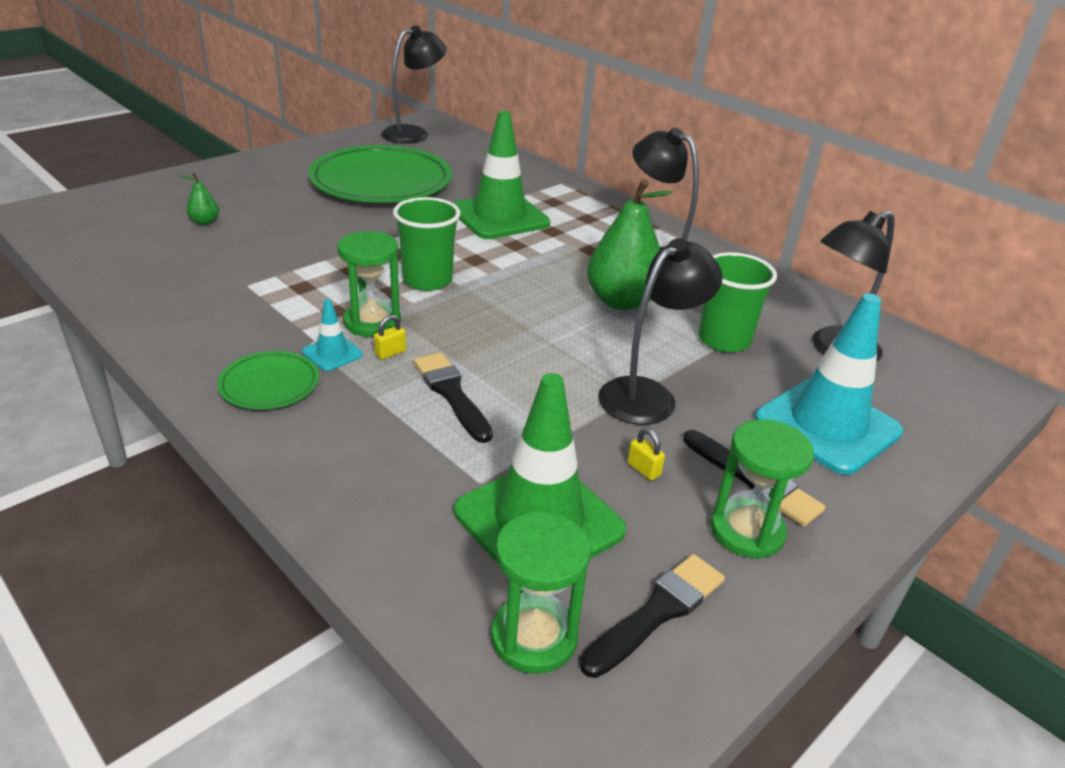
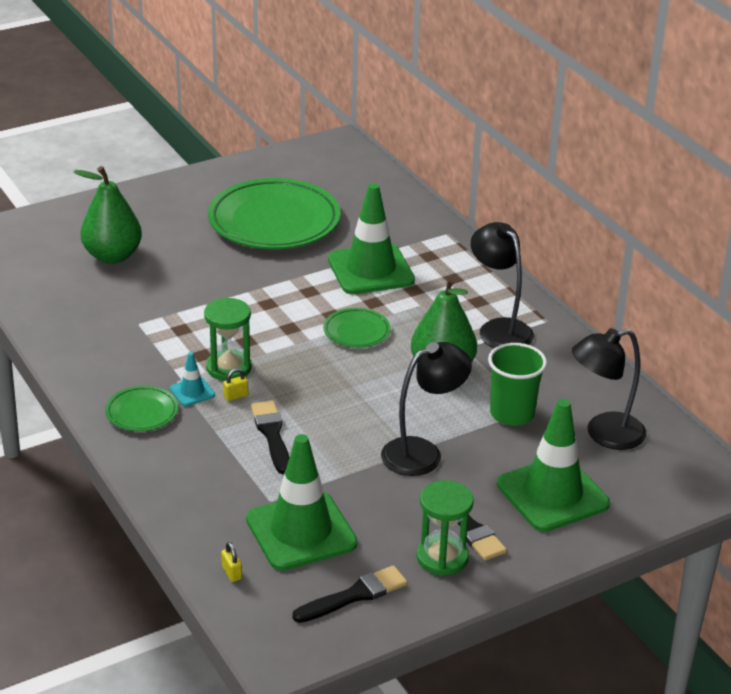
camera: 15 degrees right, 0 degrees up
(205, 222) = (112, 256): green pear -> green pear, size x2.29
(413, 133) = (323, 159): black lamp -> none
(427, 280) = (284, 332): green cup -> none
(509, 273) = (356, 331): none -> green plate
(534, 637) = (271, 597): green hourglass -> none
(643, 469) = (390, 508): yellow padlock -> yellow padlock (232, 573)
(827, 426) = (552, 494): turquoise traffic cone -> green traffic cone

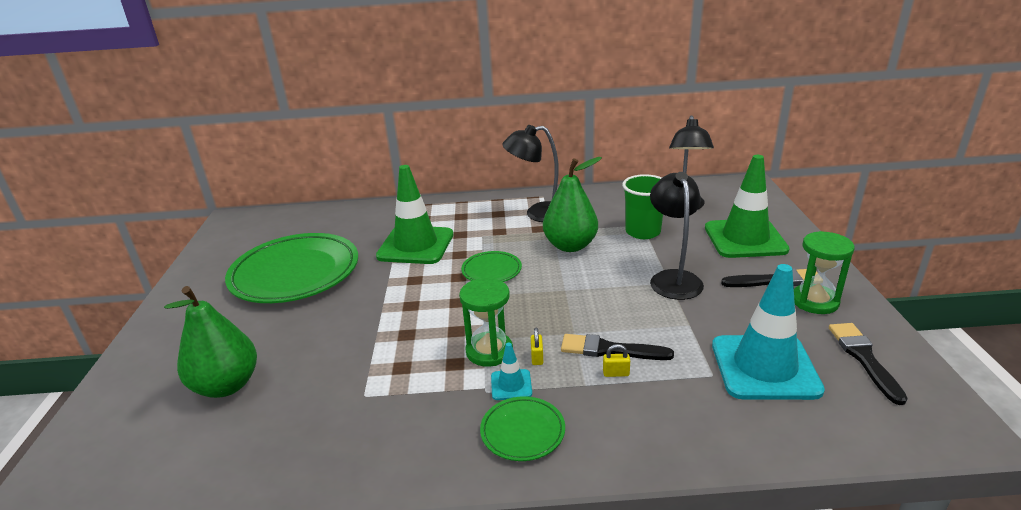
camera: 60 degrees left, 5 degrees down
(232, 573) = (824, 430): yellow padlock -> yellow padlock (616, 373)
(301, 531) = (764, 367): green traffic cone -> turquoise traffic cone

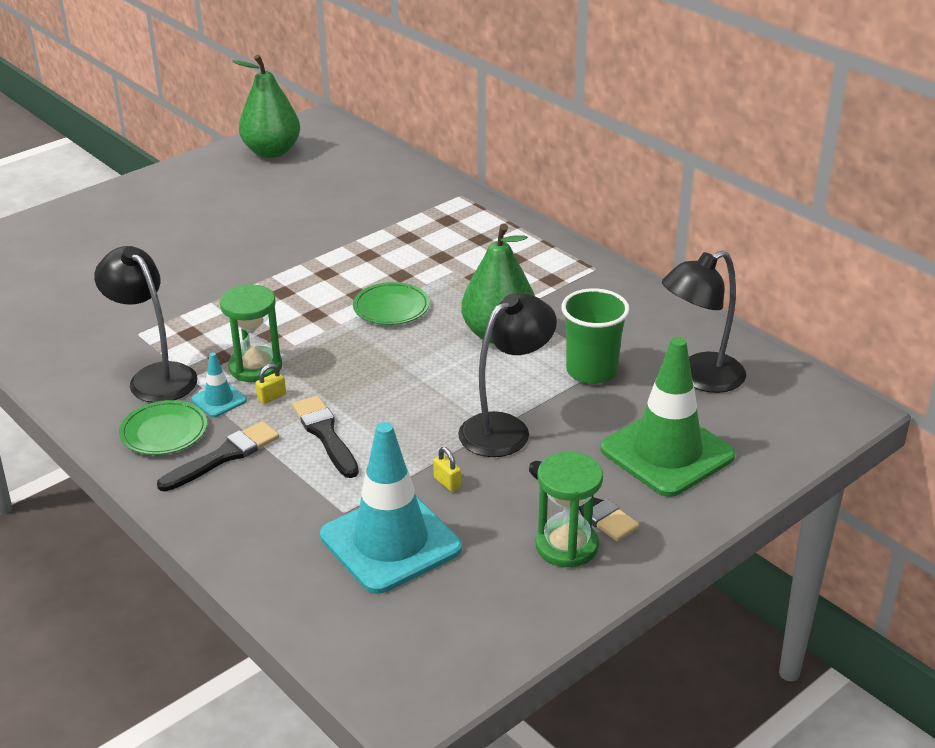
camera: 50 degrees right, 5 degrees up
(226, 385) = (92, 265): green pear -> green pear (271, 152)
(295, 273) = (267, 207): green plate -> none
(415, 245) = (388, 242): green traffic cone -> none
(538, 213) = (547, 283): black lamp -> black lamp (155, 376)
(616, 373) = (291, 451): yellow padlock -> yellow padlock (447, 482)
(864, 358) = (477, 609): black brush -> black brush (223, 456)

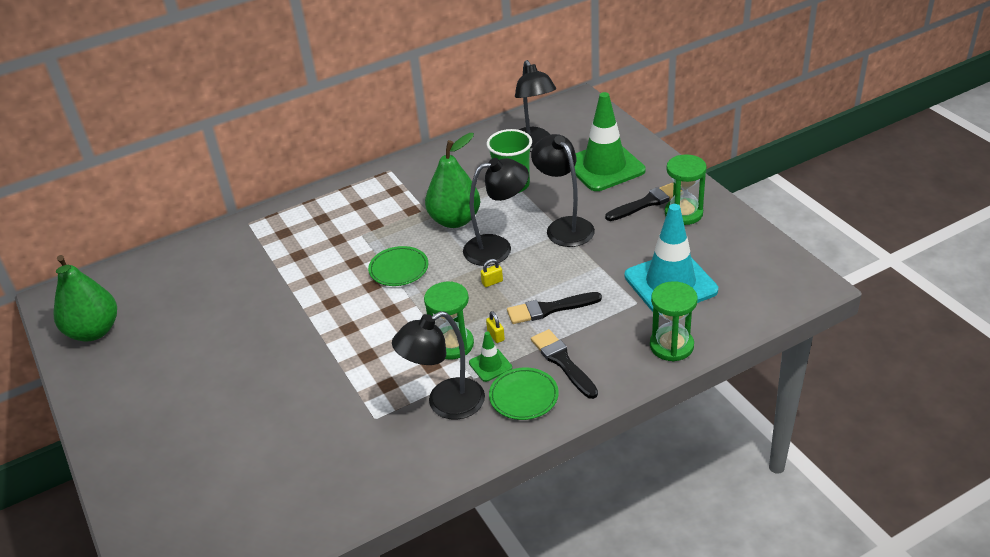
camera: 75 degrees left, 5 degrees up
(219, 400) = (490, 365): turquoise traffic cone -> green traffic cone
(255, 551) = (671, 346): none -> green hourglass
(446, 376) = (497, 248): none -> black lamp
(447, 482) = (615, 255): yellow padlock -> yellow padlock (492, 282)

